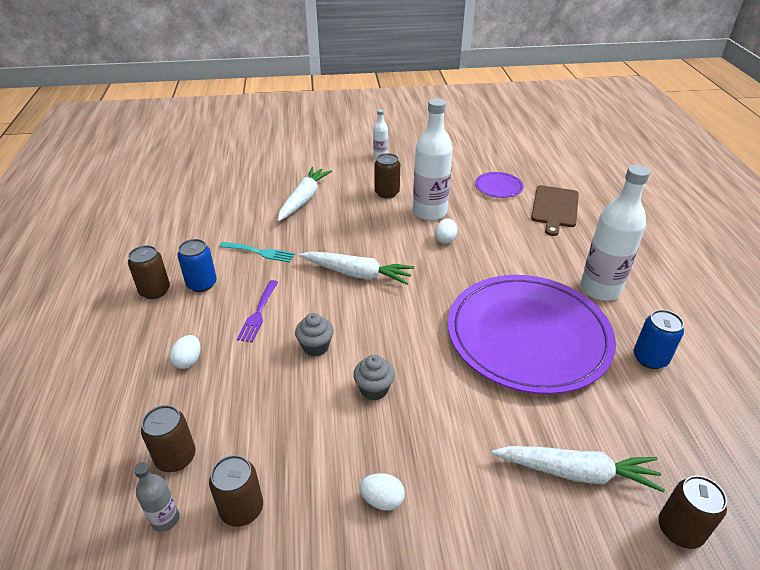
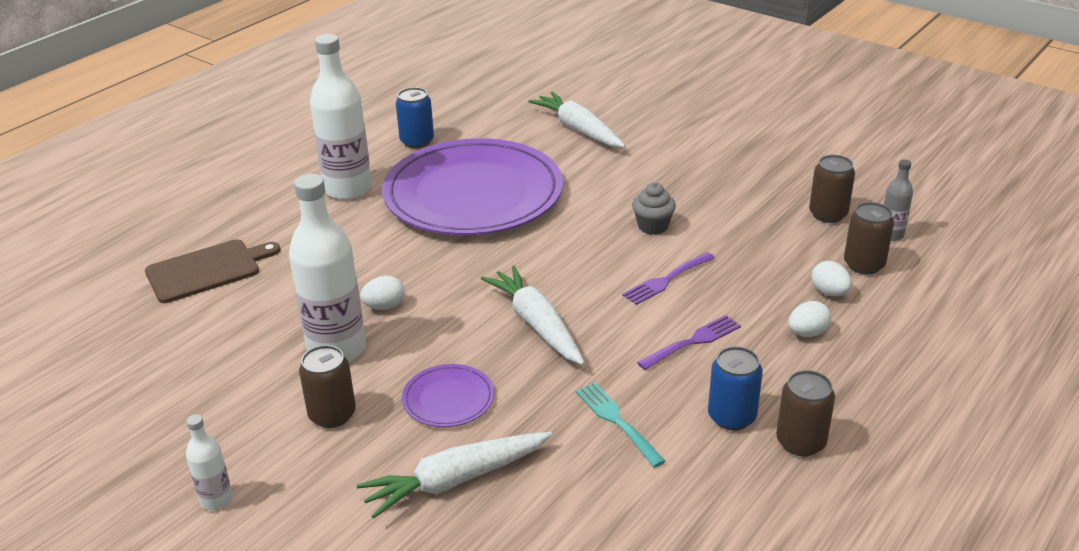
camera: 135 degrees left, 5 degrees down
(315, 347) = (666, 280): grey cupcake -> purple fork
(382, 500) = (722, 175): white egg -> white egg (829, 292)
(498, 187) = (196, 332): purple plate -> purple plate (448, 399)
(680, 530) = (563, 93): brown can -> none

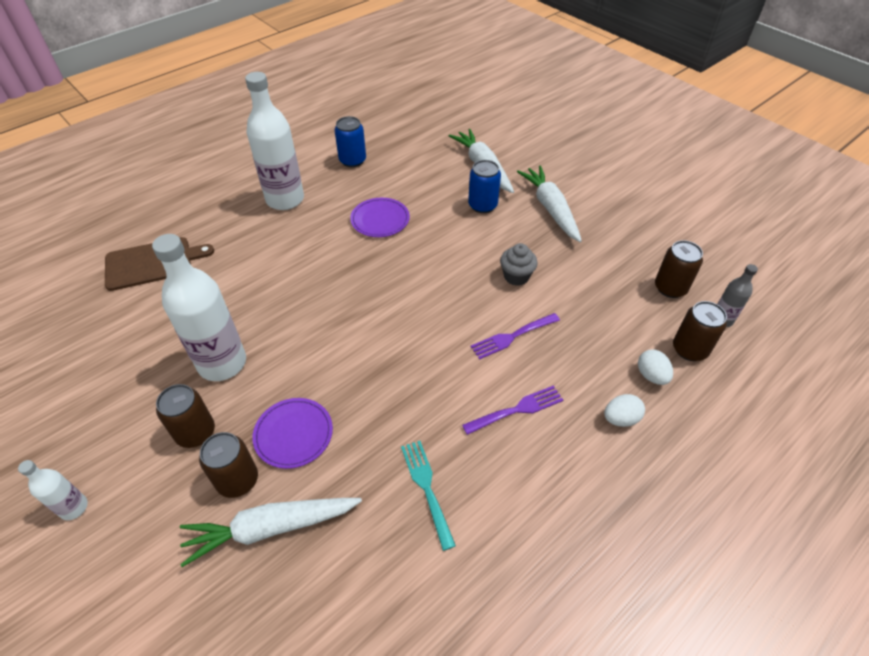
camera: 10 degrees right, 15 degrees up
(384, 306) = (274, 324): white egg -> none
(473, 194) = (380, 220): purple plate -> purple plate, size x0.40
(536, 324) = (390, 365): white carrot -> white carrot (550, 209)
(731, 417) = (528, 504): blue can -> blue can (482, 205)
(800, 442) = (583, 547): brown can -> brown can (237, 480)

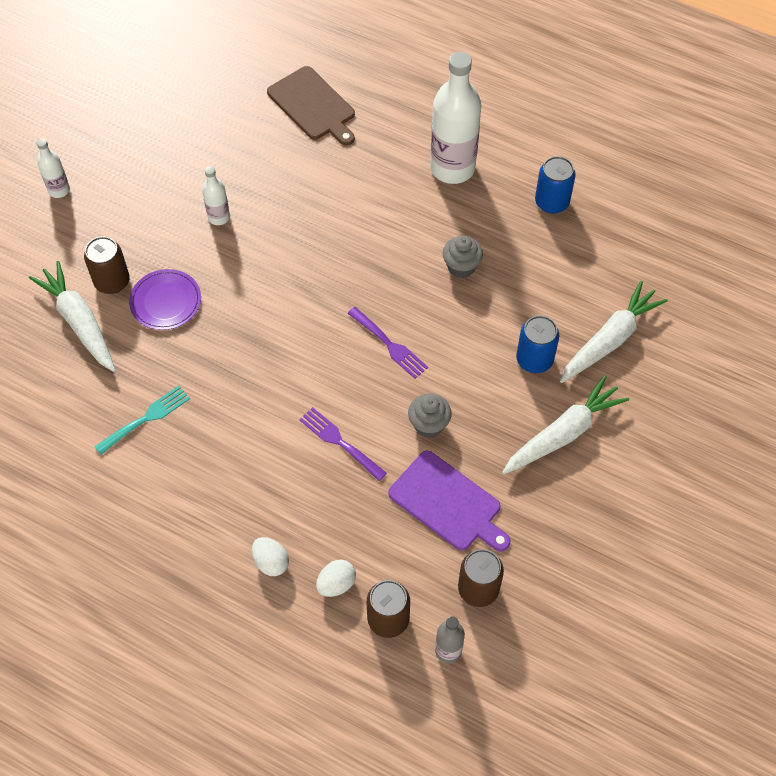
camera: 70 degrees right, 10 degrees up
(195, 432) = (144, 233): brown can -> none
(222, 363) = (219, 217): white bottle -> white bottle, size x0.48
(380, 220) = (461, 267): purple plate -> grey cupcake
(517, 410) = (250, 468): purple fork -> purple fork (389, 345)
(591, 285) = (448, 503): none -> purple cutting board

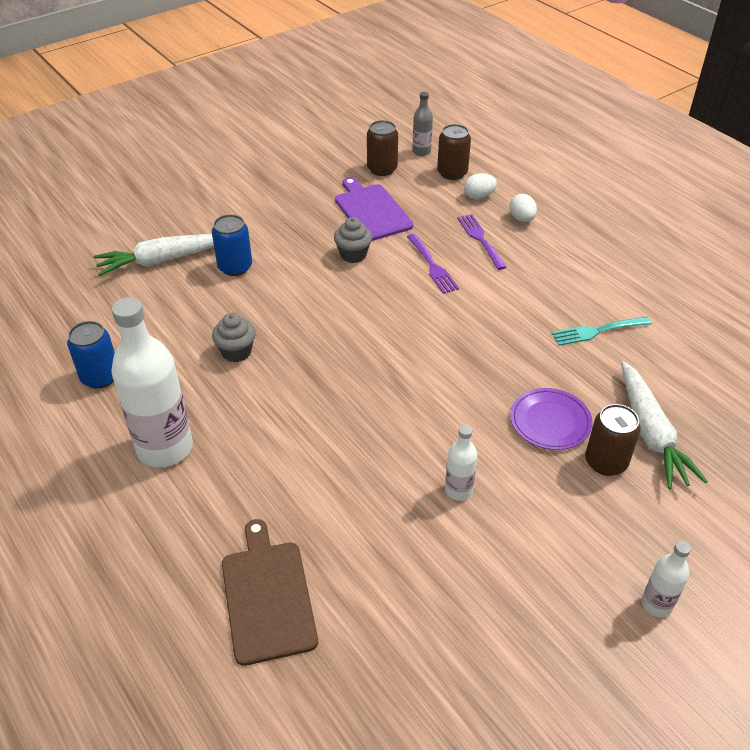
camera: 155 degrees left, 15 degrees down
(389, 345) = (348, 315): purple fork -> purple fork (480, 239)
(563, 433) = (255, 220): white carrot -> none

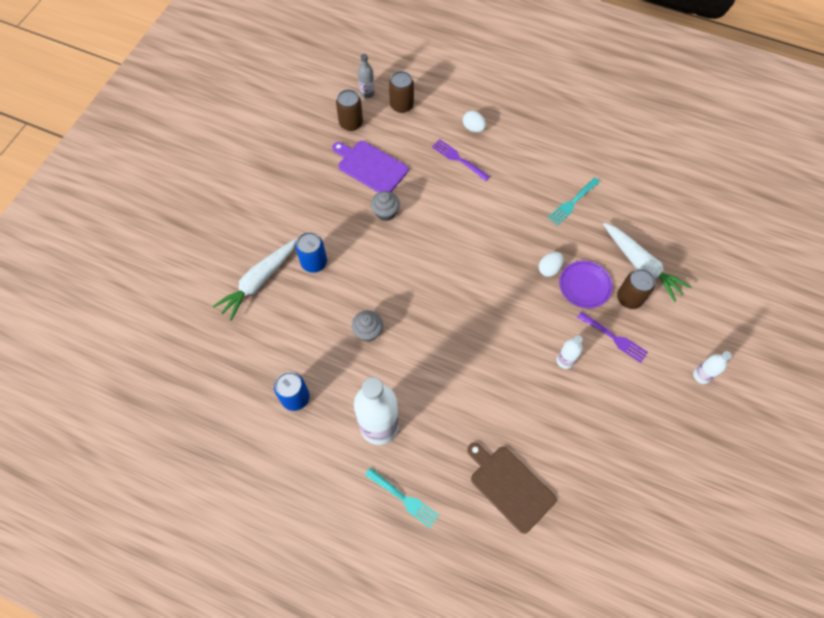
camera: 30 degrees left, 20 degrees up
(124, 538) = (404, 499): none -> turquoise fork
(432, 266) = (443, 197): purple fork -> purple fork (614, 338)
(479, 196) = (433, 120): white egg -> white egg (549, 269)

